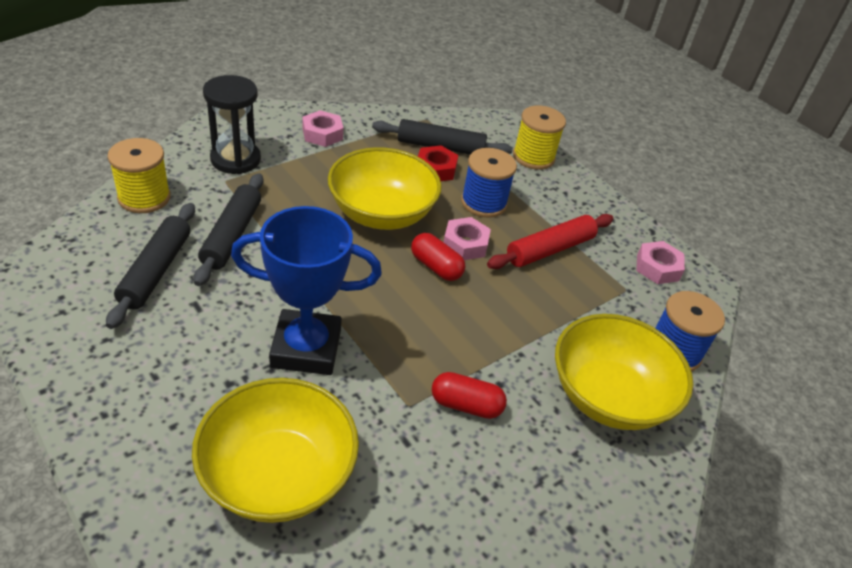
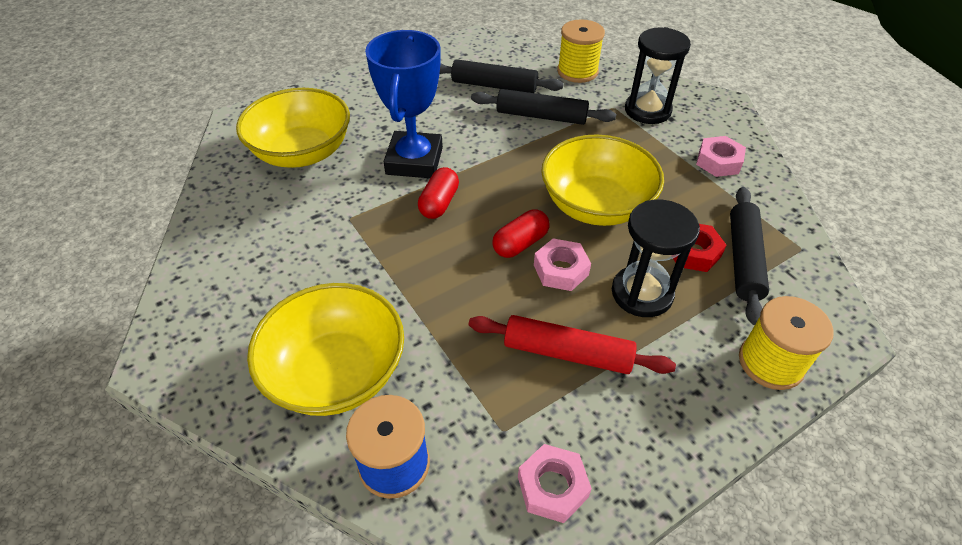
camera: 100 degrees right, 5 degrees up
(466, 405) = (344, 254): red capsule -> red capsule (439, 203)
(483, 203) = (642, 293): blue spool -> black hourglass
(550, 249) = (567, 353): red rolling pin -> red rolling pin turned 45 degrees counterclockwise

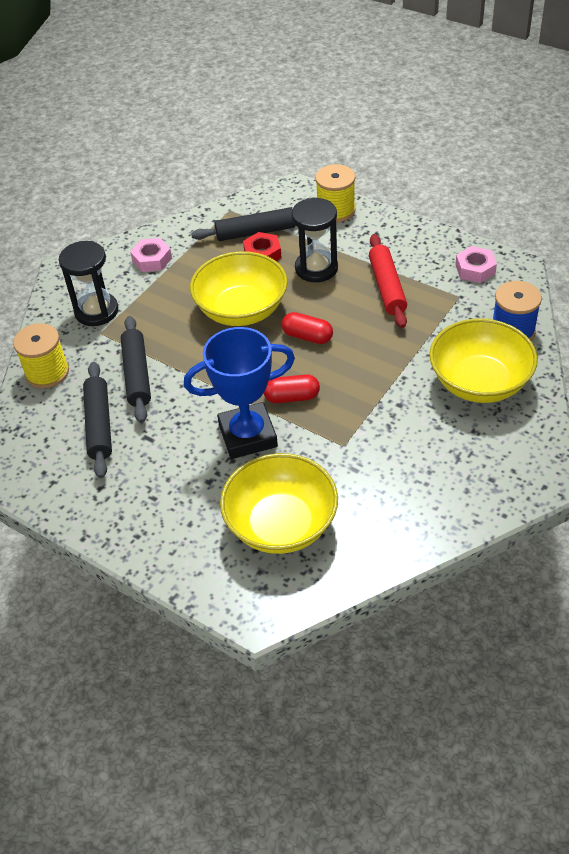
camera: 110 degrees left, 0 degrees up
(561, 270) = (320, 309): pink nut -> none

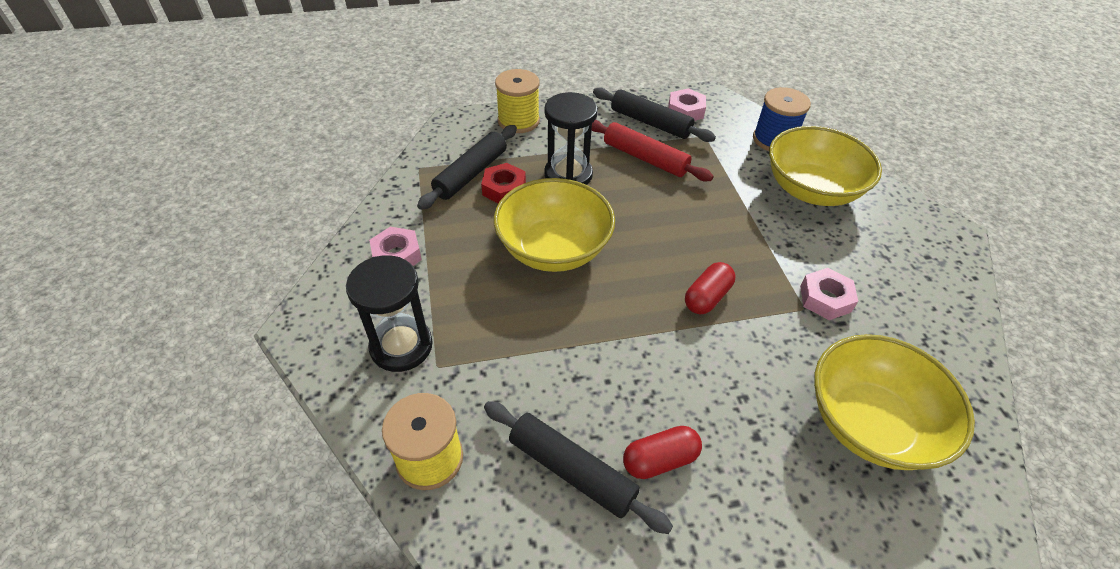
camera: 50 degrees left, 0 degrees up
(137, 375) = (538, 382): black rolling pin -> black rolling pin (650, 123)
(248, 435) = (723, 361): blue trophy -> none
(307, 336) = (643, 235): red capsule -> red capsule (659, 460)
(367, 450) = (825, 299): none -> pink nut

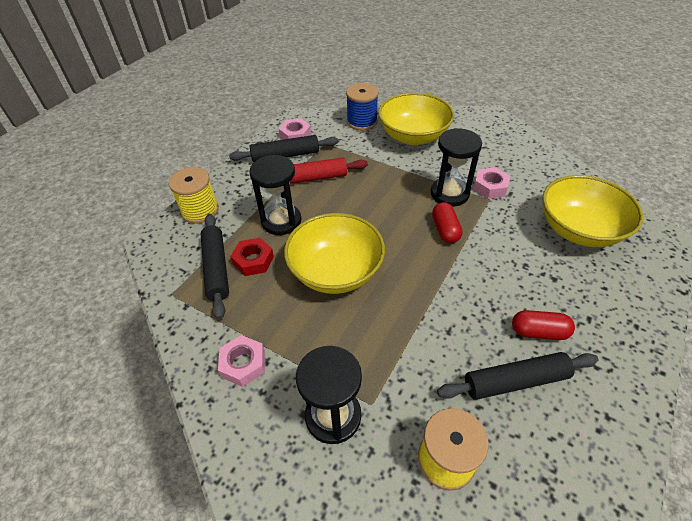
camera: 45 degrees left, 0 degrees up
(659, 460) = (538, 332): red capsule -> red capsule turned 75 degrees clockwise
(765, 270) = (449, 193): none -> black hourglass

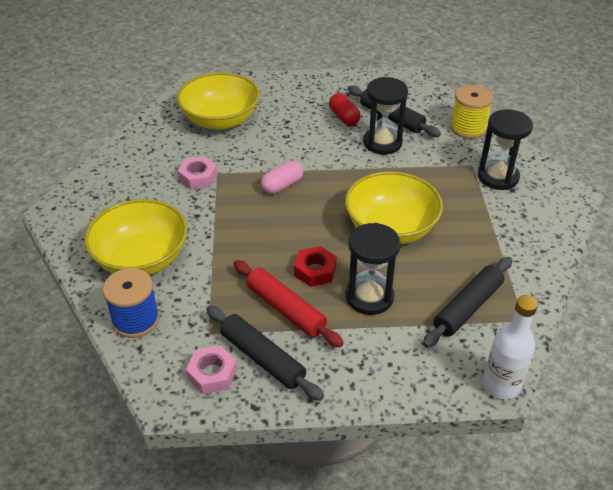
camera: 125 degrees left, 5 degrees down
(149, 244) = (501, 385): none -> white bottle
(200, 210) = (419, 377): yellow spool -> none
(243, 364) = (519, 235): pink nut -> none
(253, 260) = (433, 287): red nut -> red nut (315, 270)
(445, 230) = (282, 185): red capsule -> pink capsule
(449, 193) = (228, 198): black hourglass -> black hourglass (382, 143)

